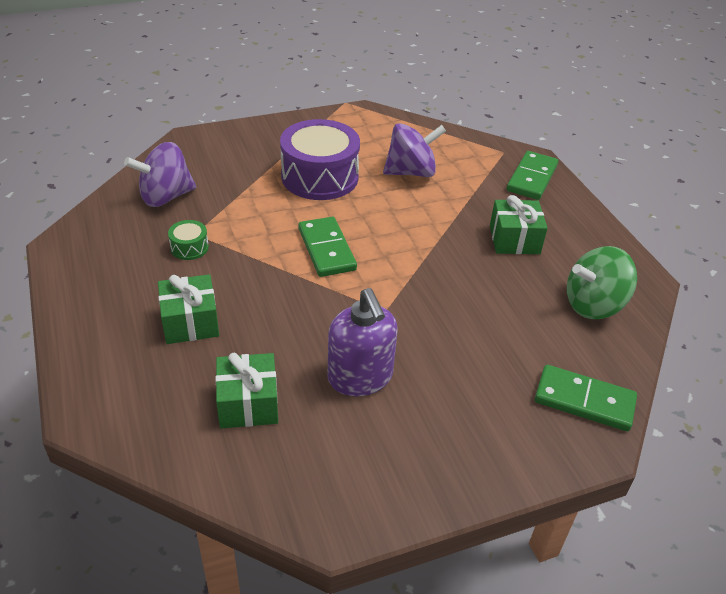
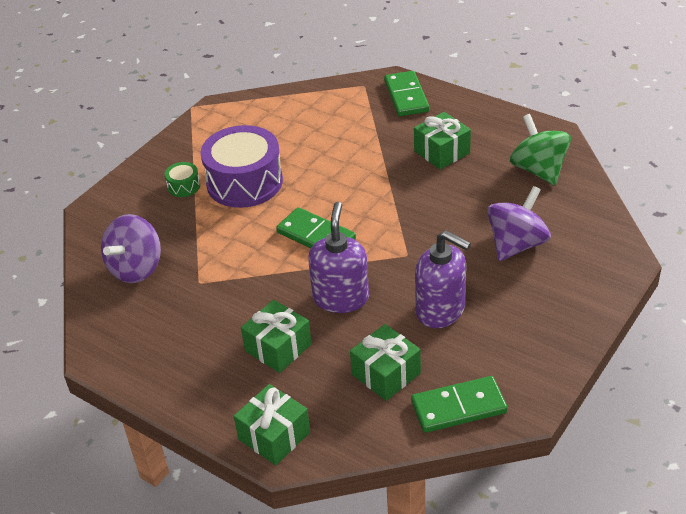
camera: 30 degrees left, 0 degrees up
(99, 395) = (274, 436): none -> green gift
(189, 247) = (208, 296): green drum -> green drum (184, 186)
(287, 312) = (341, 298): none -> purple soap dispenser
(411, 172) = (312, 139): purple spinning top -> purple spinning top (516, 244)
(584, 401) = (592, 238): green domino -> green domino (458, 407)
(593, 305) = (538, 170): green spinning top -> green spinning top turned 120 degrees clockwise

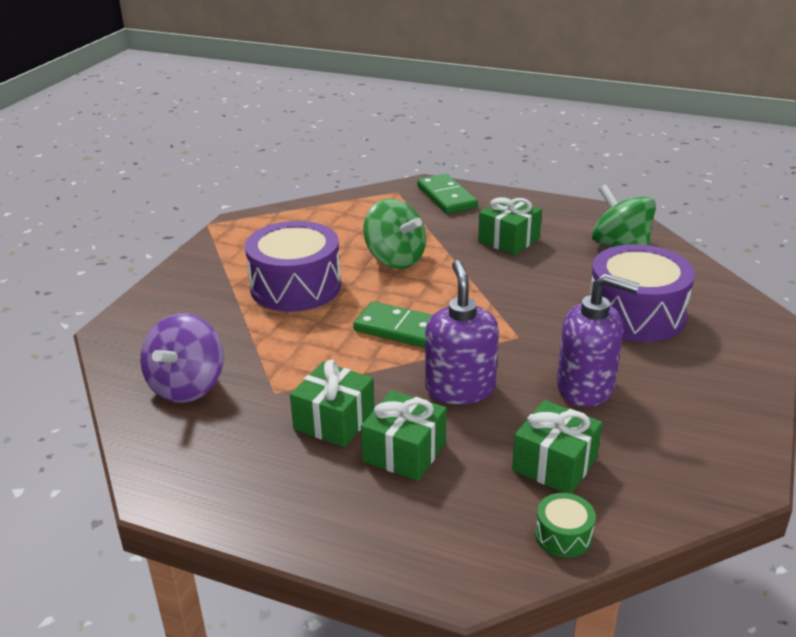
camera: 15 degrees left, 10 degrees down
(184, 186) = (222, 297): green drum -> green drum (563, 535)
(274, 436) = (442, 559): green gift -> green gift (334, 421)
(335, 162) = (395, 259): none -> green spinning top
(458, 407) = (664, 490): green domino -> none
(516, 244) = (636, 314): purple spinning top -> purple drum

